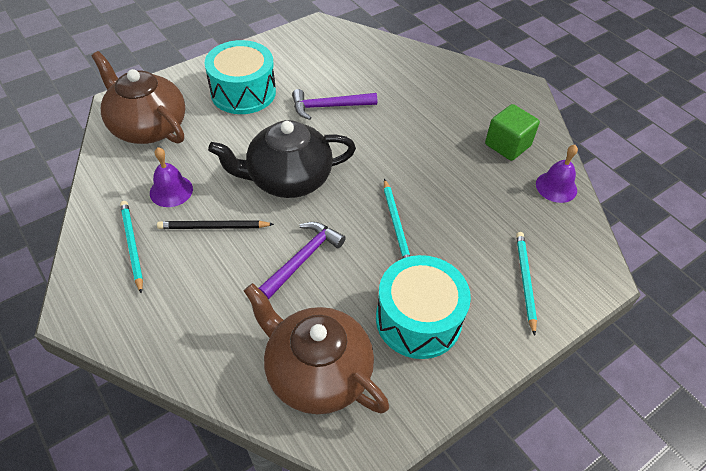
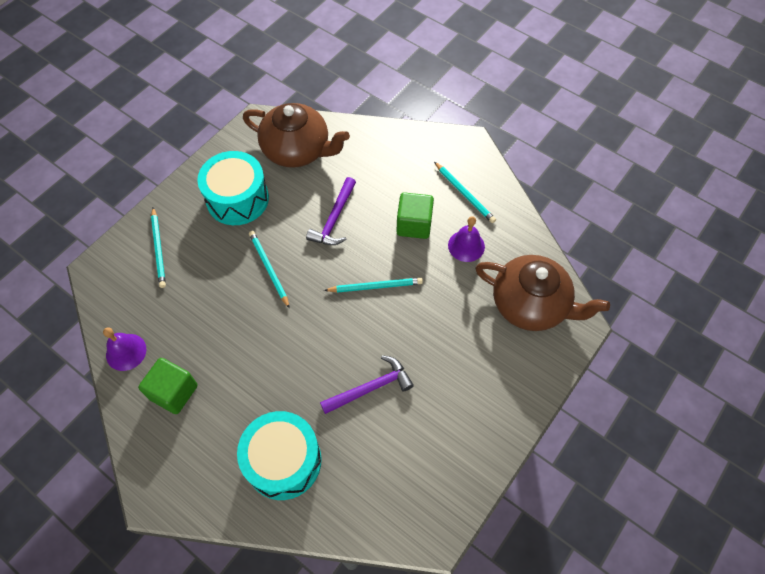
camera: 165 degrees right, 10 degrees up
(213, 227) = (414, 224): black pencil -> green cube
(243, 92) = (468, 379): turquoise drum -> turquoise drum (283, 461)
(288, 179) = (375, 286): black teapot -> turquoise pencil

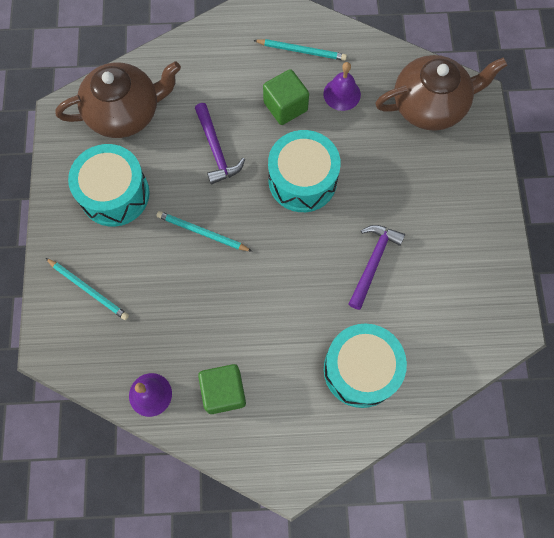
camera: 40 degrees left, 10 degrees up
(375, 286) = (302, 180): turquoise pencil -> turquoise drum

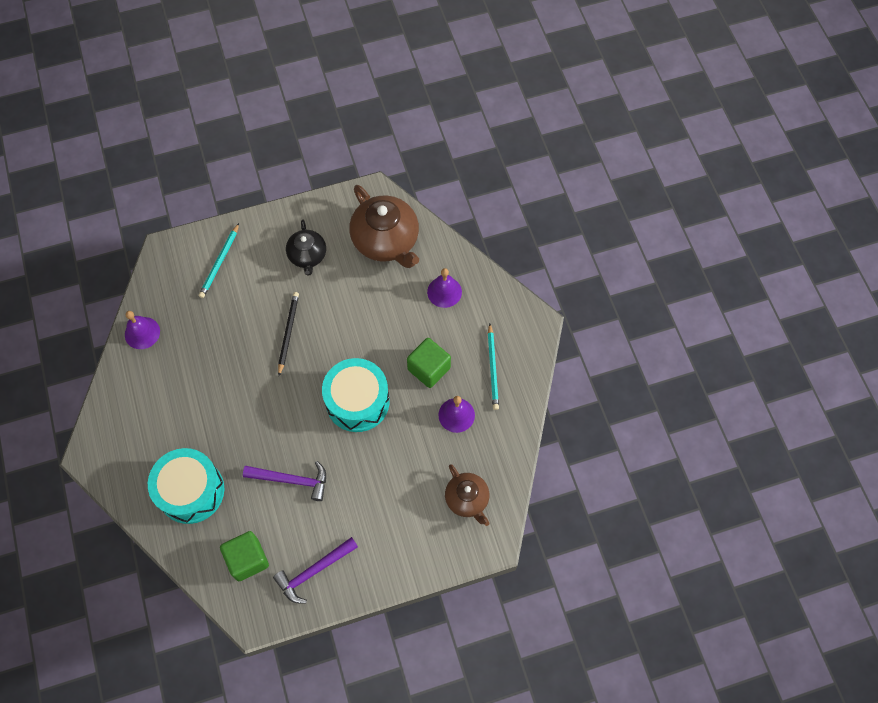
camera: 75 degrees right, 5 degrees down
(115, 194) = (307, 256): turquoise drum -> black teapot
(202, 232) = (288, 333): turquoise pencil -> black pencil
(204, 73) = (444, 292): none -> purple bell
(216, 150) = (369, 322): purple hammer -> purple hammer (313, 571)
(224, 392) = (153, 387): green cube -> green cube (247, 559)
(430, 105) = (467, 499): brown teapot -> brown teapot, size x0.58

